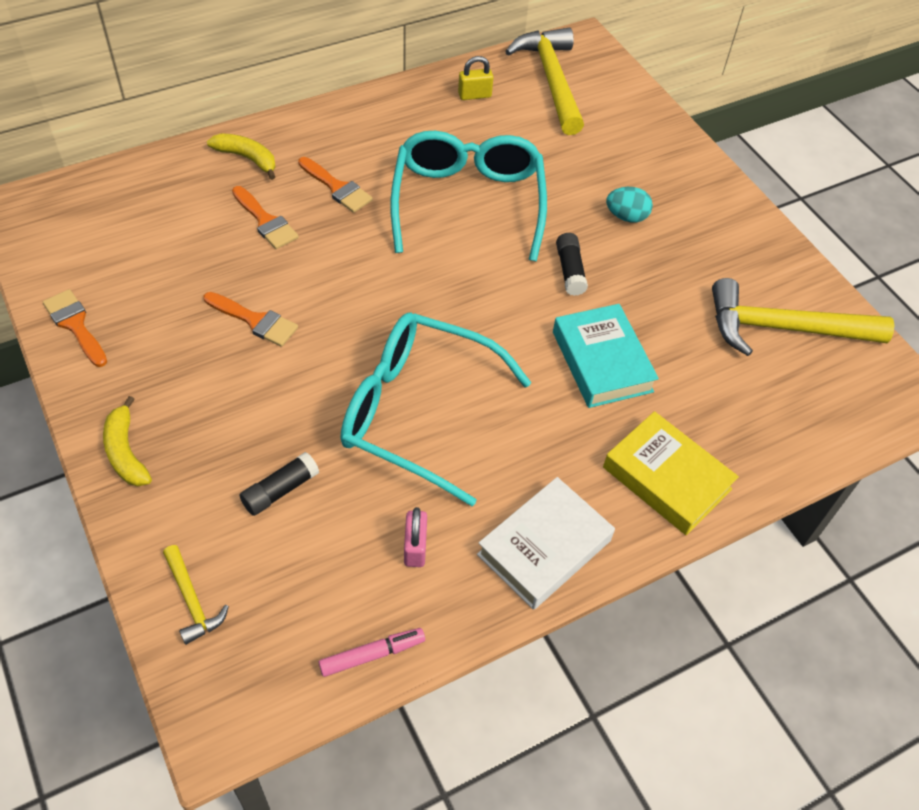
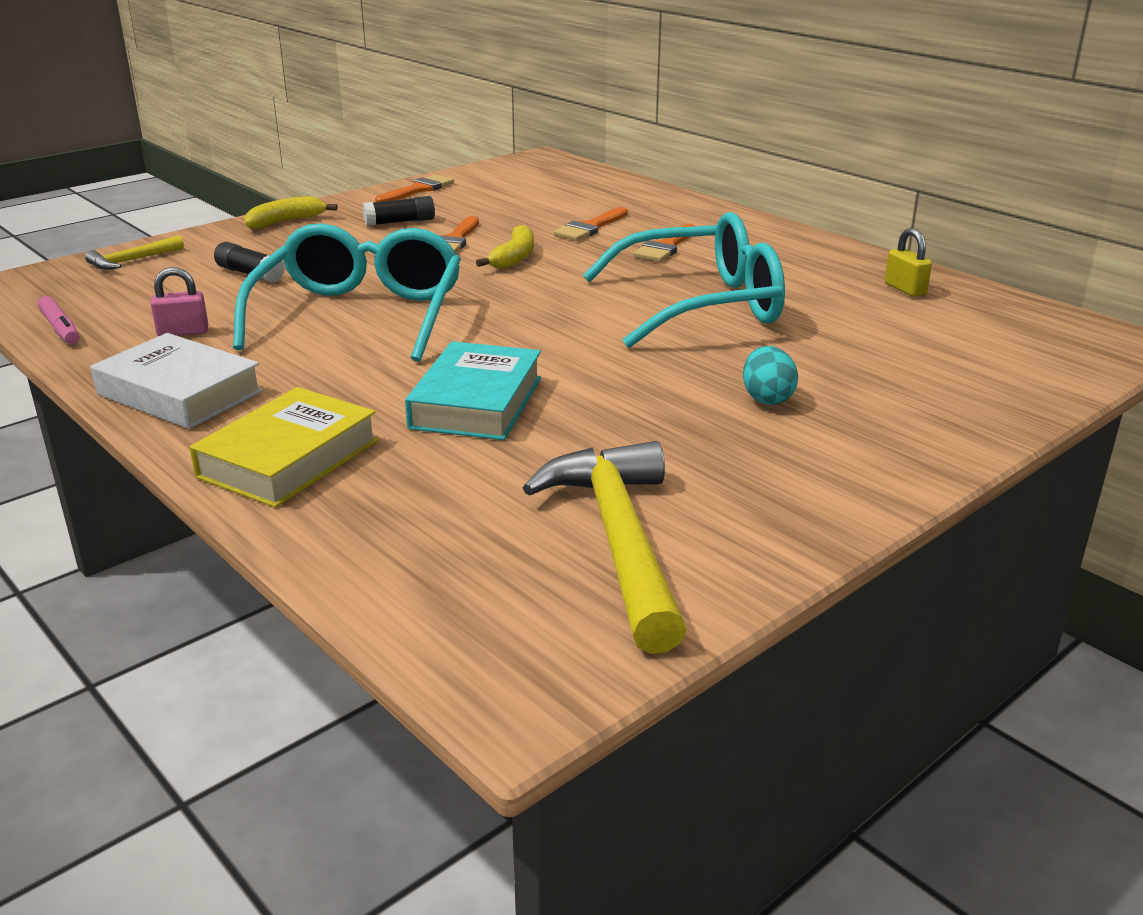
camera: 80 degrees right, 25 degrees down
(247, 158) = (672, 211): yellow banana -> yellow banana (514, 258)
(551, 80) = (1001, 328): yellow hammer -> none
(570, 271) = (628, 370): black glue stick -> black glue stick (400, 222)
(602, 361) = (476, 402): turquoise book -> turquoise book turned 45 degrees counterclockwise

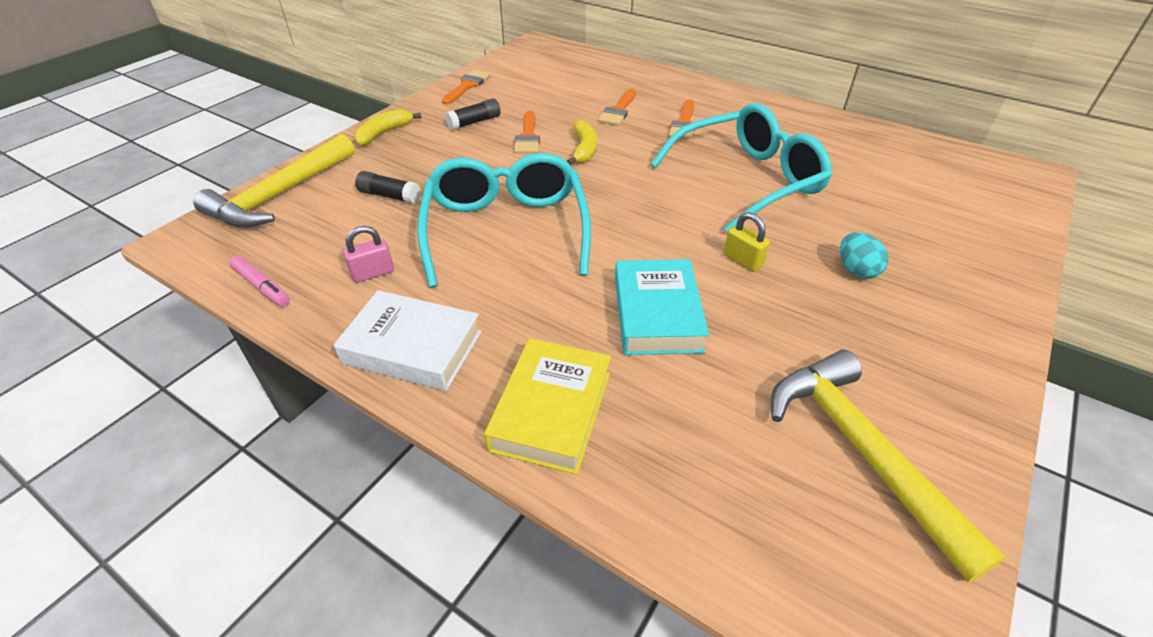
camera: 15 degrees left, 15 degrees up
(132, 261) = (280, 195): yellow hammer -> yellow hammer, size x2.08
(905, 289) = (868, 144): yellow padlock -> yellow padlock (742, 260)

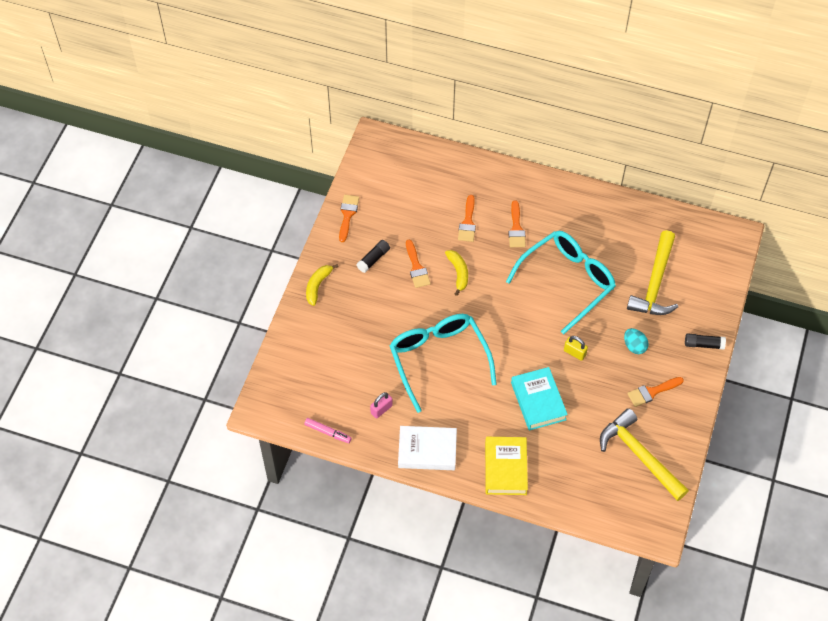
camera: 15 degrees left, 15 degrees up
(280, 195) = (289, 361): yellow hammer -> yellow hammer (655, 283)
(389, 196) = (356, 347): black glue stick -> black glue stick (703, 344)
(891, 342) = (652, 392): none -> orange brush

